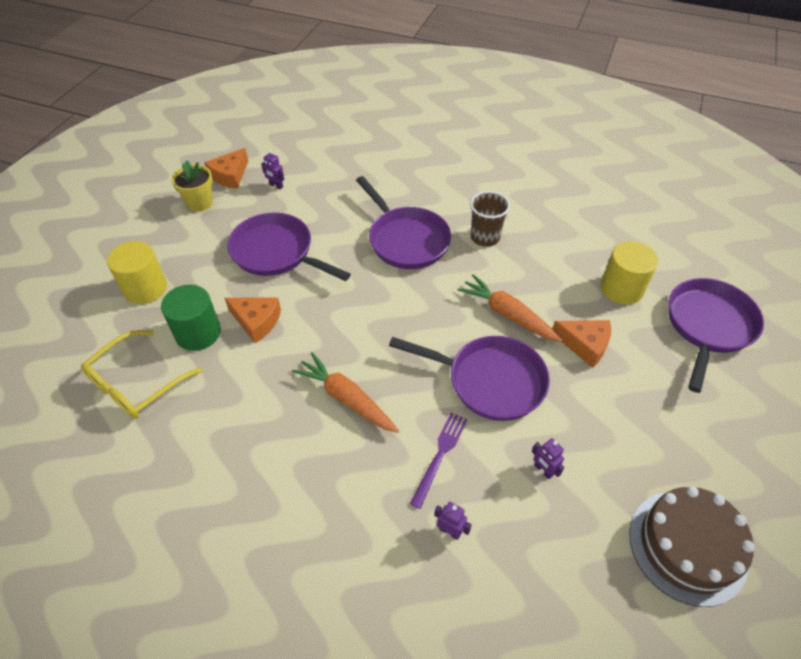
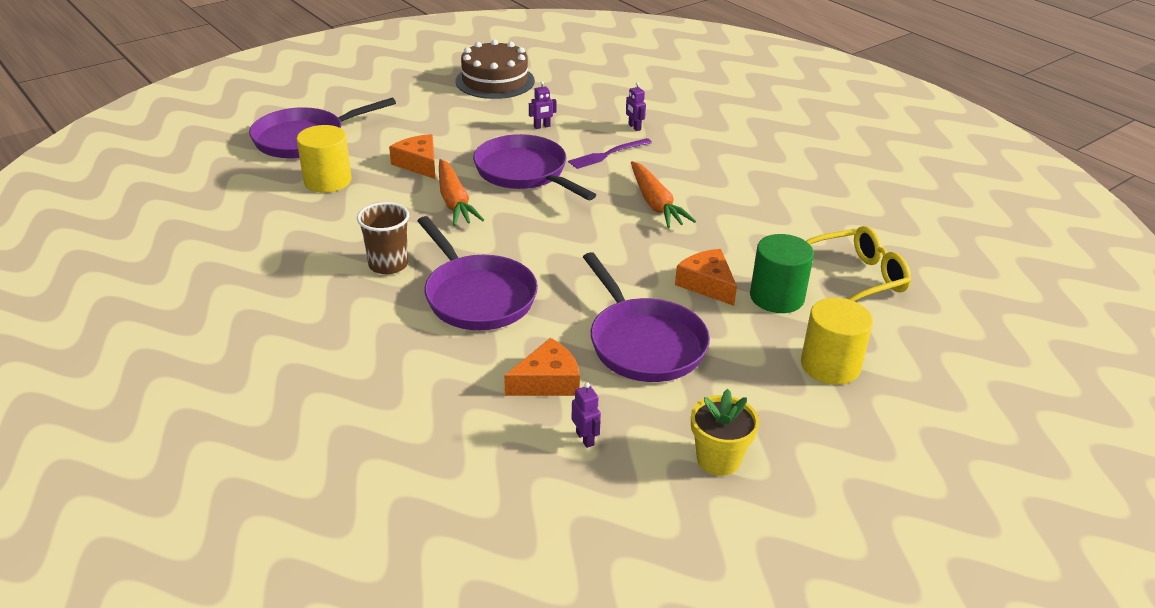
camera: 150 degrees left, 15 degrees down
(230, 175) = (648, 491): orange cheese -> orange cheese (547, 381)
(406, 240) = (477, 296): purple pan -> purple pan turned 150 degrees clockwise
(543, 470) = (542, 127): purple robot -> purple robot turned 75 degrees clockwise

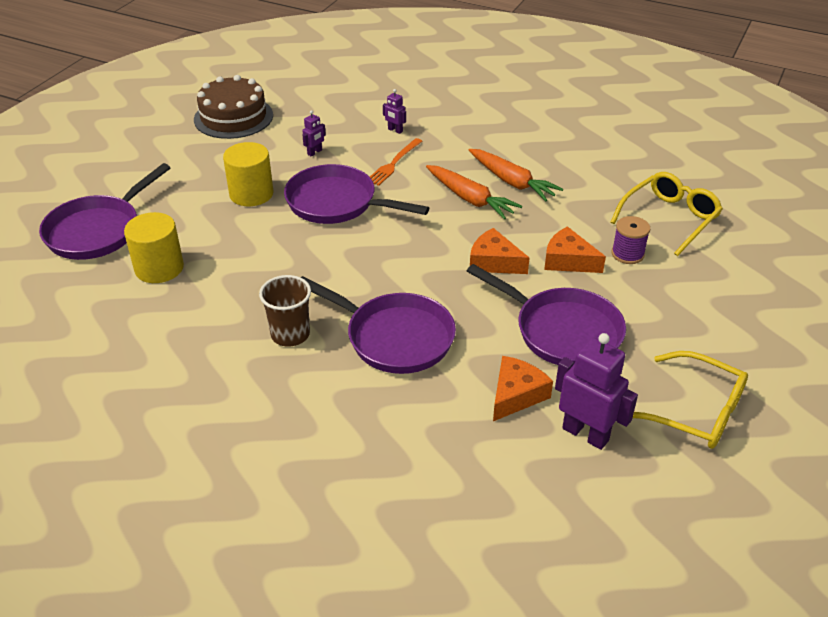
camera: 25 degrees left, 5 degrees up
(418, 163) = (232, 223): orange cheese -> orange cheese (494, 262)
(454, 201) = (297, 251): orange carrot -> orange carrot (511, 182)
(585, 438) = (585, 434): purple robot -> purple robot, size x2.07
(608, 154) = (394, 163): purple fork -> orange fork
(718, 459) = (694, 411): yellow flower pot -> yellow glasses
(777, 297) = (627, 254): green cylinder -> purple spool
(830, 365) = (709, 299): yellow cylinder -> yellow cylinder (251, 194)

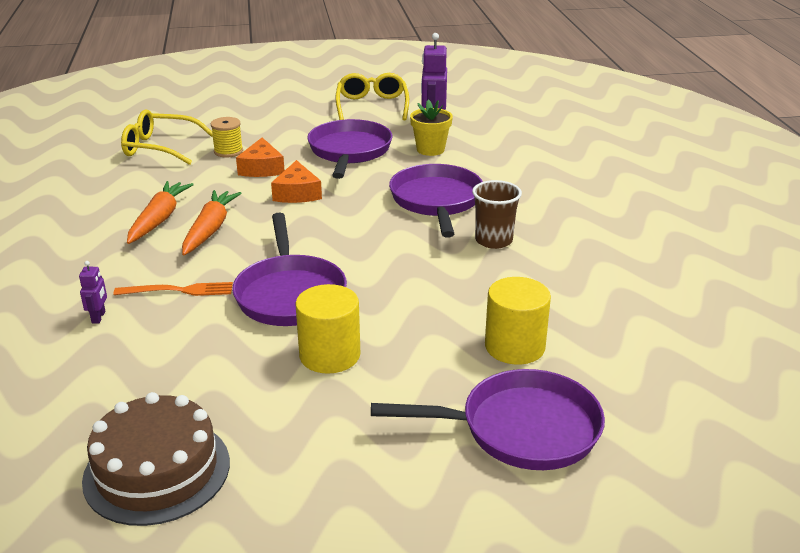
camera: 125 degrees left, 10 degrees down
(315, 152) = (199, 352): purple robot -> none
(516, 395) = (430, 149): orange cheese -> yellow flower pot
(627, 254) = (228, 151): purple spool -> yellow spool

